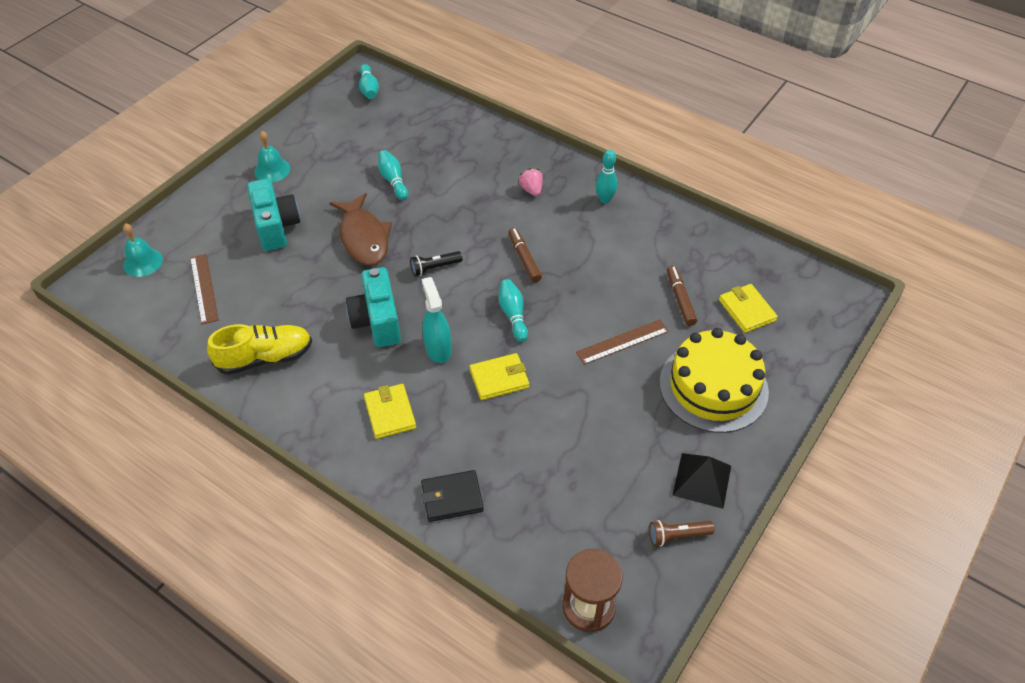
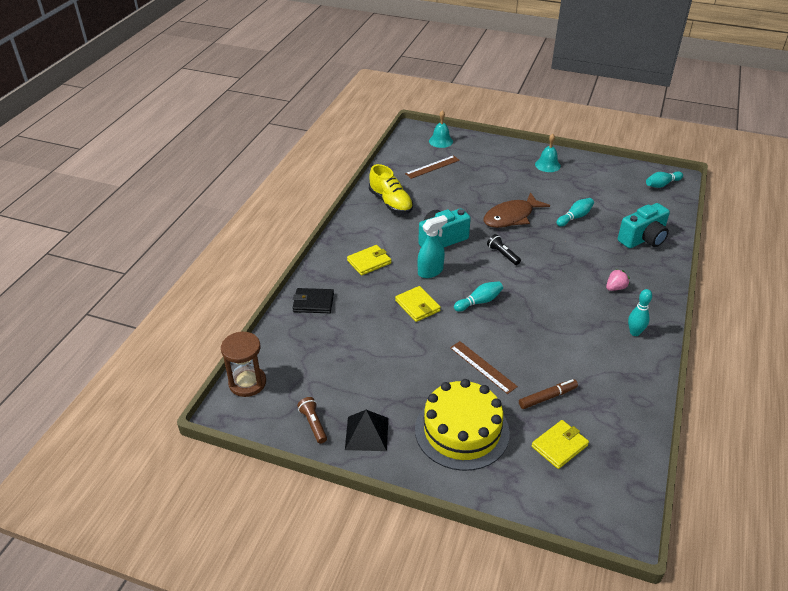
camera: 75 degrees right, 10 degrees down
(276, 226) = (498, 179): turquoise camera -> turquoise camera (643, 239)
(452, 498) = (313, 303): black wallet -> black wallet turned 60 degrees counterclockwise
(524, 258) = (538, 297): brown marker -> none

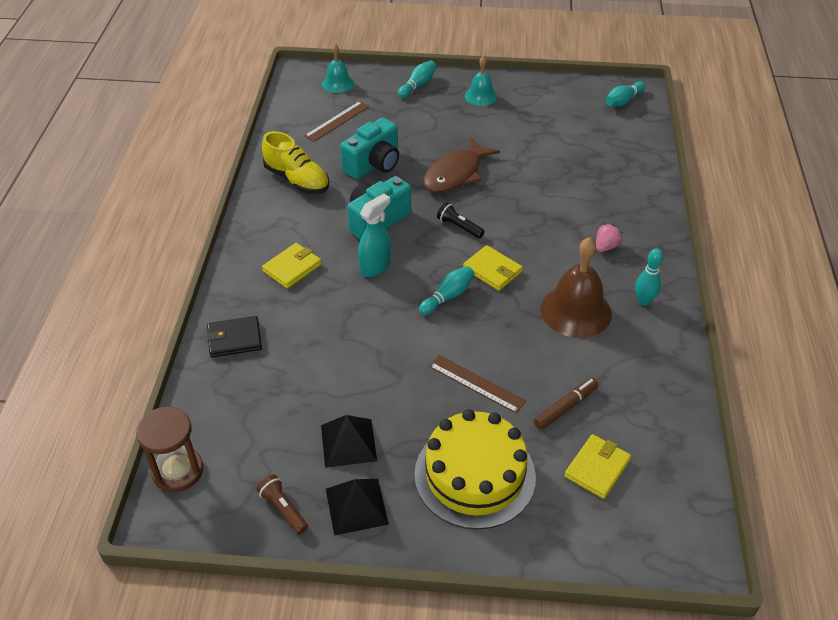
camera: 15 degrees left, 5 degrees up
(374, 388) = (348, 442): none -> black pyramid
(417, 306) = (372, 317): yellow wallet -> yellow wallet (492, 270)
(575, 217) = (533, 161): turquoise bowling pin -> turquoise bowling pin (418, 85)
(577, 330) = (576, 311): none -> brown bell
(643, 239) = (621, 176): turquoise camera -> turquoise camera (374, 164)

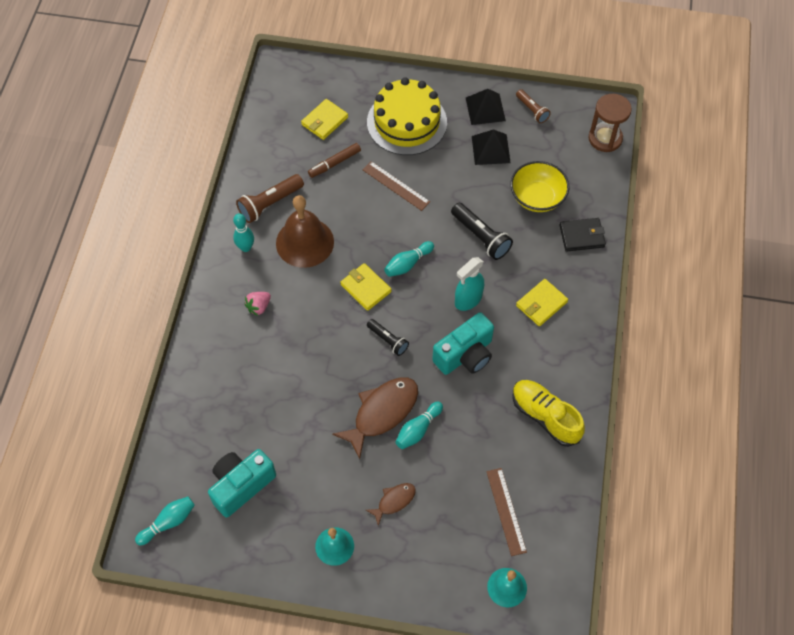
camera: 175 degrees left, 15 degrees up
(287, 381) = (537, 197): none -> yellow bowl
(337, 121) = (506, 511): brown ruler -> brown ruler turned 60 degrees counterclockwise
(361, 330) = (481, 237): none -> black flashlight
(374, 164) = (466, 434): turquoise camera -> turquoise camera (241, 485)
(418, 85) = (408, 574): turquoise bowling pin -> turquoise bowling pin (418, 430)
(435, 121) = (394, 501): none -> brown fish
(634, 350) = (269, 204): none -> brown flashlight

